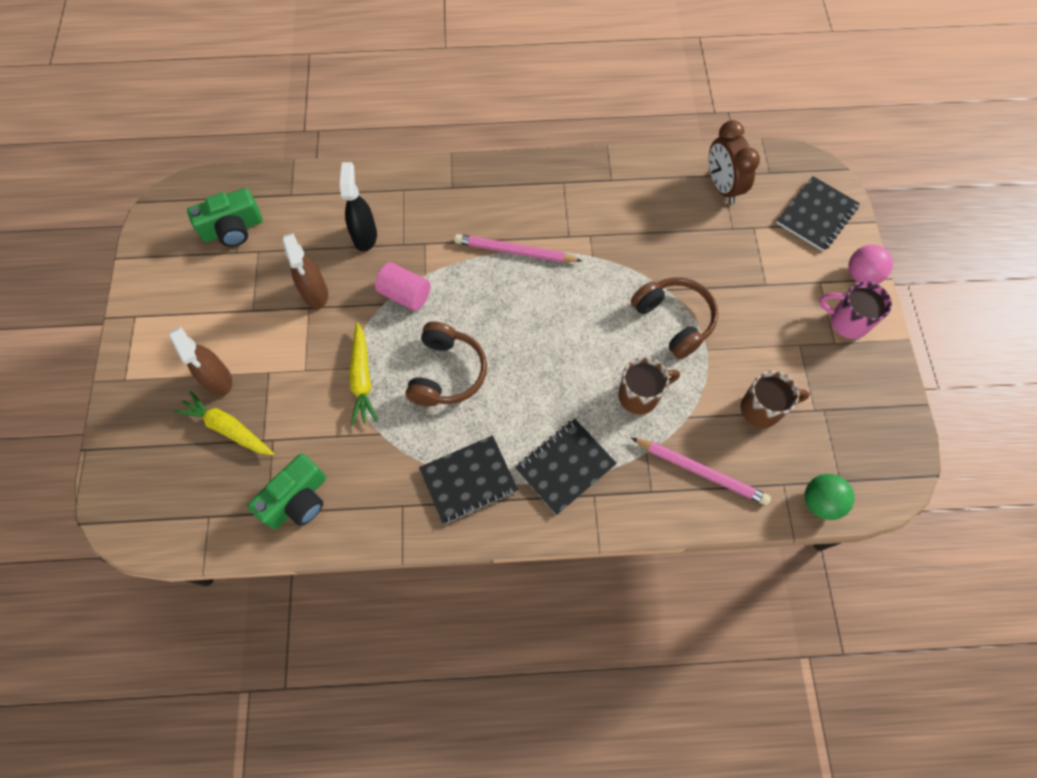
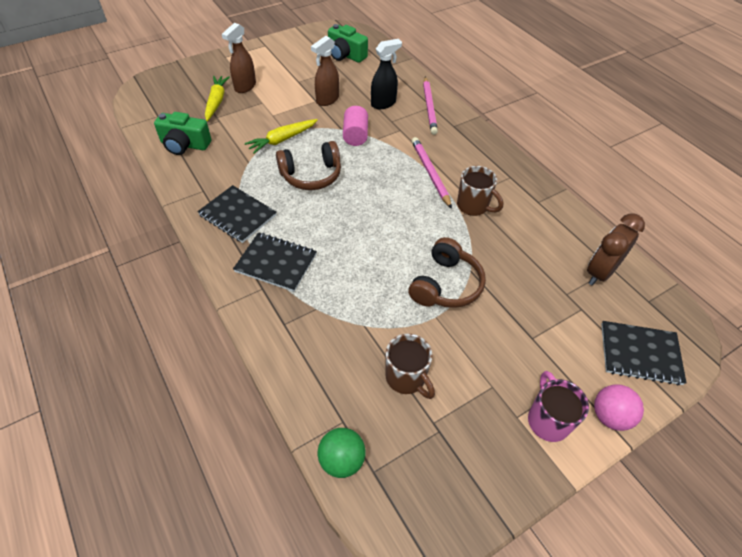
camera: 60 degrees right, 15 degrees down
(640, 395) = (363, 286): brown mug -> brown mug (473, 206)
(701, 471) = (320, 352): pink pencil -> pink pencil (429, 107)

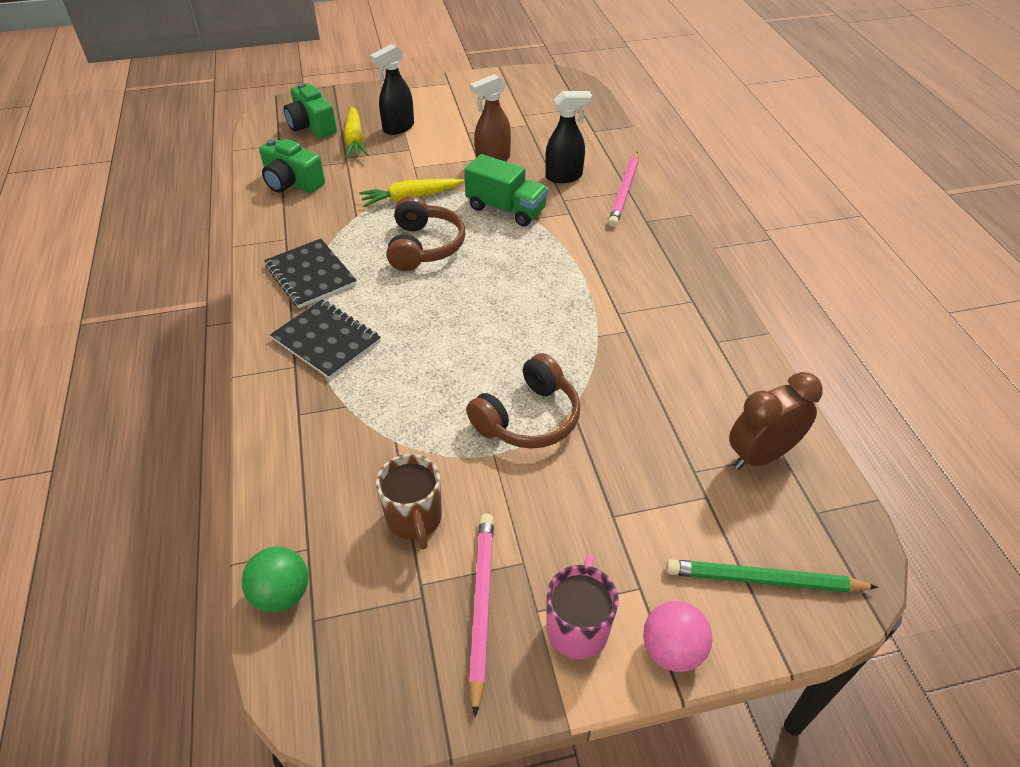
camera: 20 degrees right, 5 degrees down
(216, 102) = (355, 140): yellow carrot -> yellow carrot turned 150 degrees clockwise
(245, 87) = (398, 128): brown spray bottle -> black spray bottle
(311, 175) = (424, 246): brown headphones -> brown headphones turned 90 degrees counterclockwise
(345, 55) = (545, 109): green camera -> green camera (312, 126)
(355, 135) = (506, 209): pink cylinder -> green truck
(430, 173) = (581, 274): pink pencil -> pink pencil (481, 606)
(473, 206) = (619, 327): brown mug -> none
(640, 354) = (764, 580): black notebook -> green pencil

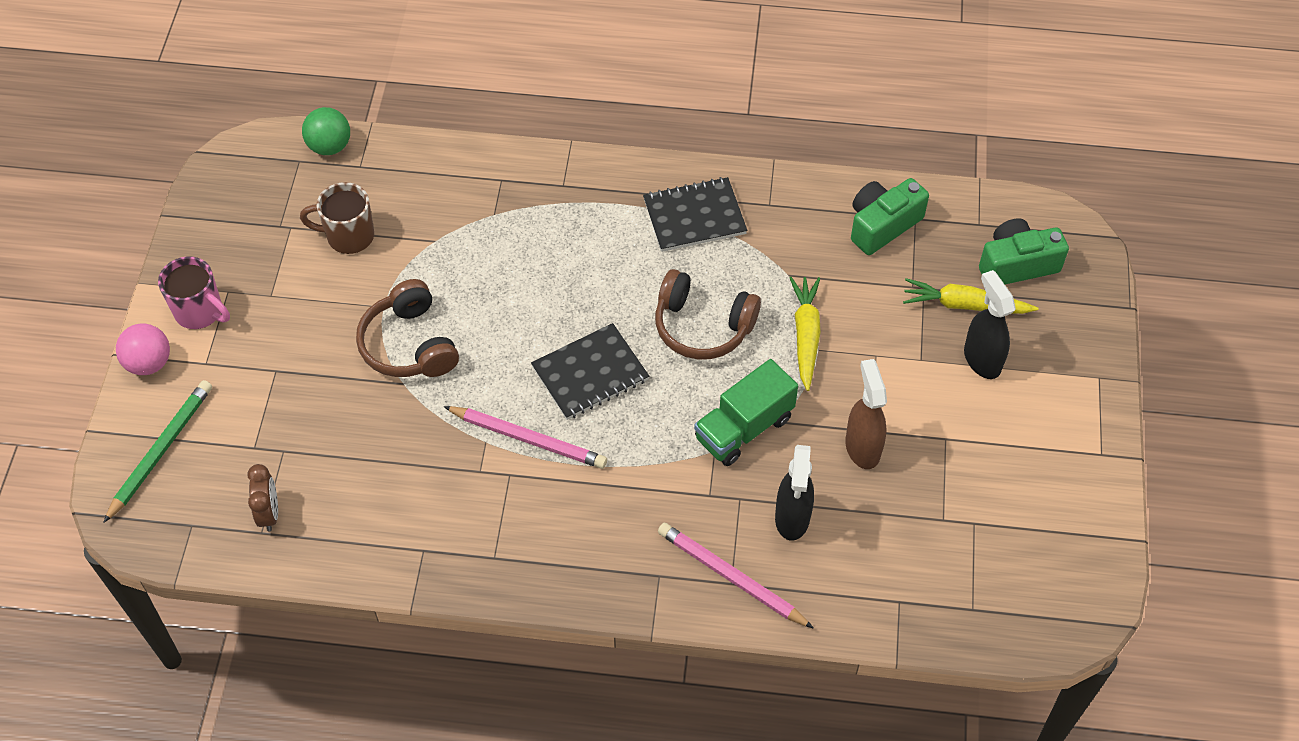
camera: 110 degrees right, 10 degrees up
(326, 341) = (586, 214): black notebook -> black notebook (590, 373)
(481, 606) = (251, 259): pink pencil -> pink pencil (528, 439)
(760, 455) = (269, 513): brown clock -> brown clock, size x0.62

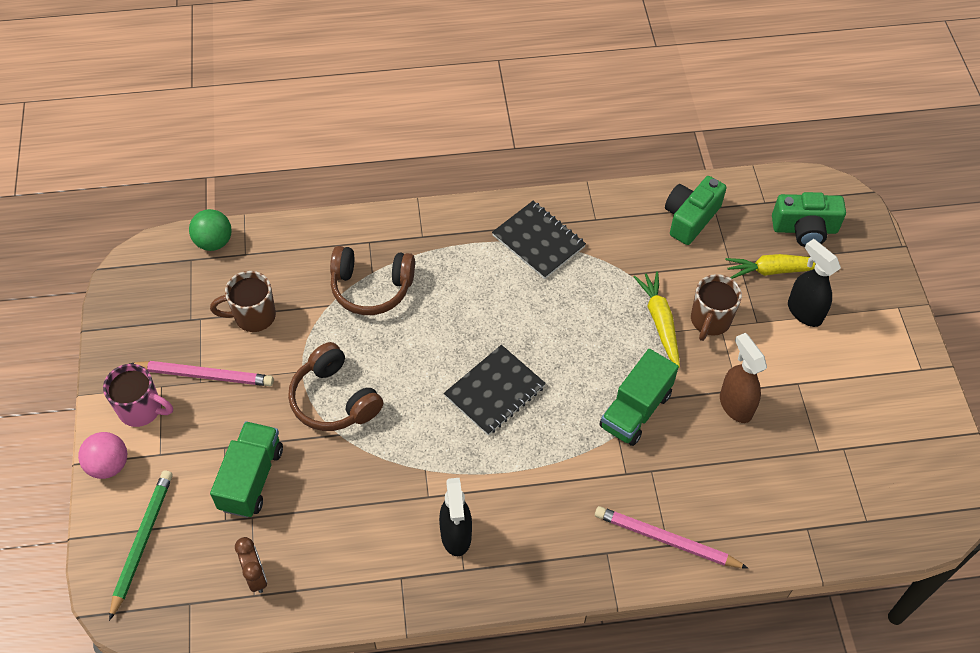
camera: 15 degrees left, 0 degrees up
(295, 410) = (251, 478): none -> green truck
(528, 439) = (460, 459): pink pencil -> pink pencil (205, 375)
(694, 217) = (538, 241): black notebook -> black notebook turned 75 degrees clockwise
(702, 326) = (574, 332): brown headphones -> brown headphones (371, 288)
(792, 518) = (699, 478): black spray bottle -> black spray bottle (456, 536)
(865, 347) = (710, 321): none -> brown mug
(1016, 264) = (804, 229): green camera -> green camera turned 150 degrees counterclockwise

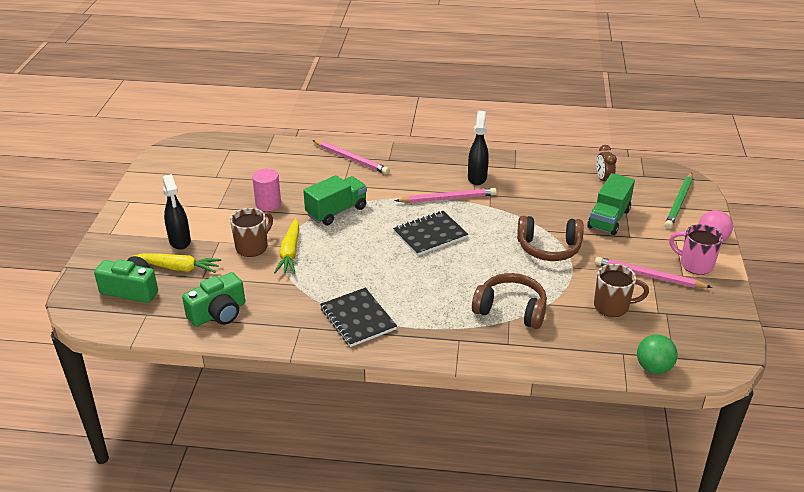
camera: 165 degrees left, 20 degrees down
(334, 399) = (549, 248): brown headphones -> brown headphones turned 120 degrees clockwise
(489, 473) = (447, 198): none -> pink pencil
(735, 405) = (268, 204): brown spray bottle -> pink cylinder

